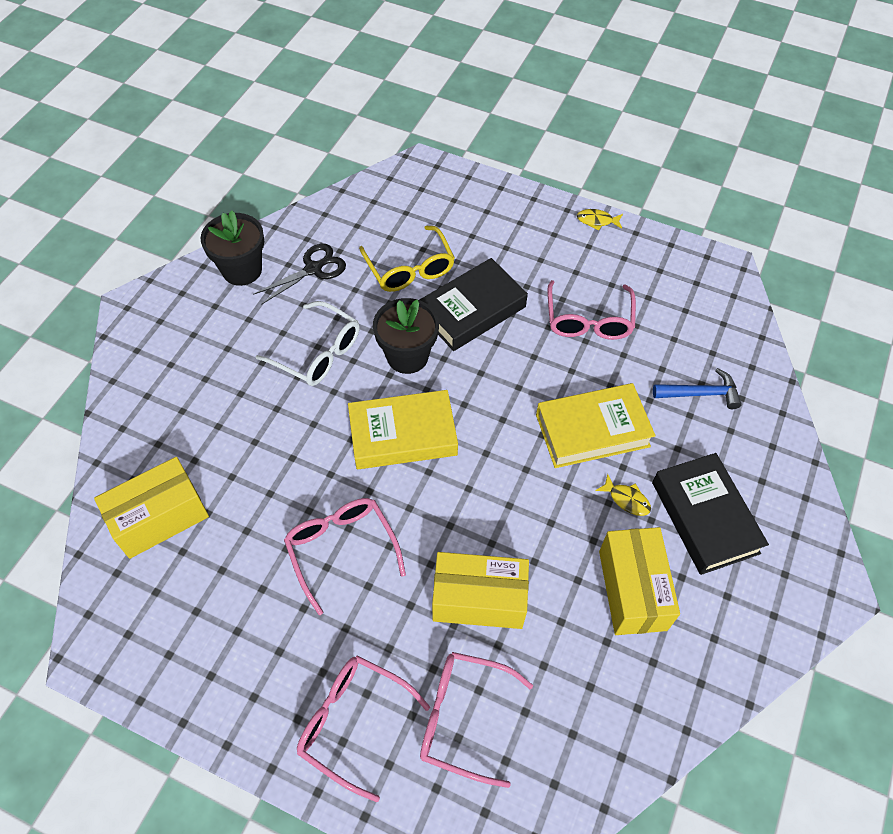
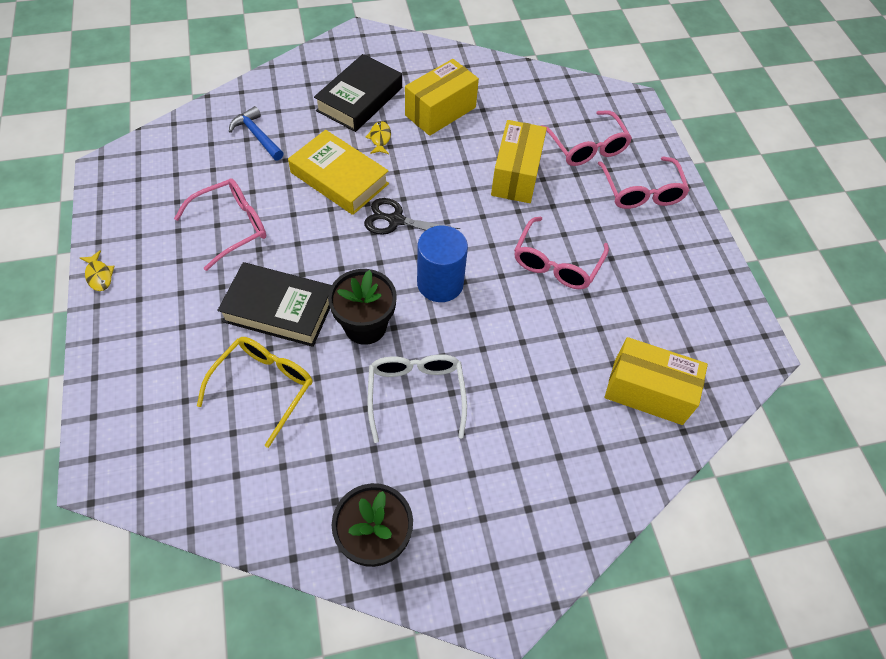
camera: 130 degrees left, 0 degrees up
(313, 269) = (324, 471): black scissors -> black scissors (396, 220)
(403, 435) = (440, 283): yellow book -> blue cylinder
(479, 599) = (516, 175): yellow box -> yellow box turned 45 degrees clockwise

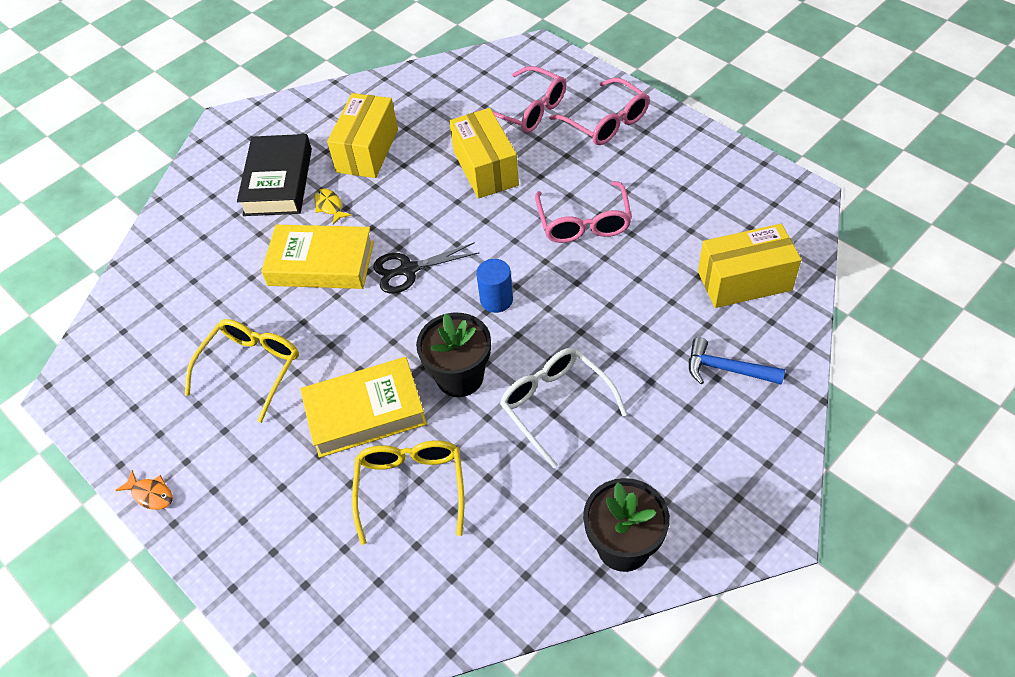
camera: 25 degrees left, 5 degrees down
(99, 275) = (151, 494): yellow fish -> orange fish
(232, 226) = (251, 368): pink glasses -> yellow glasses
(257, 135) = (202, 271): blue hammer -> blue hammer (726, 369)
(279, 309) = (365, 412): black book -> yellow book
(440, 283) = (496, 300): blue cylinder -> blue cylinder, size x0.64

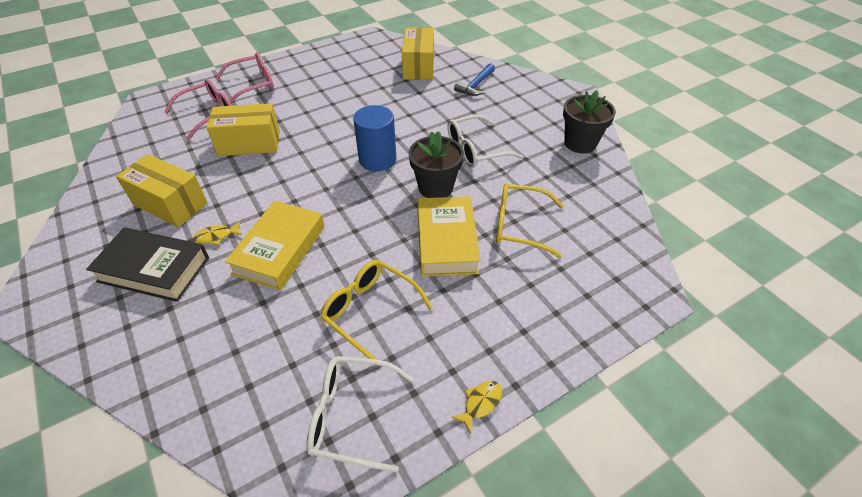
camera: 80 degrees left, 5 degrees down
(133, 391) = (351, 415): none -> white glasses
(151, 494) = (480, 403): orange fish -> yellow fish
(408, 270) = (321, 198): black scissors -> none
(496, 300) = (377, 159): blue cylinder -> blue cylinder, size x1.55
(584, 223) = (335, 111): pink glasses -> none

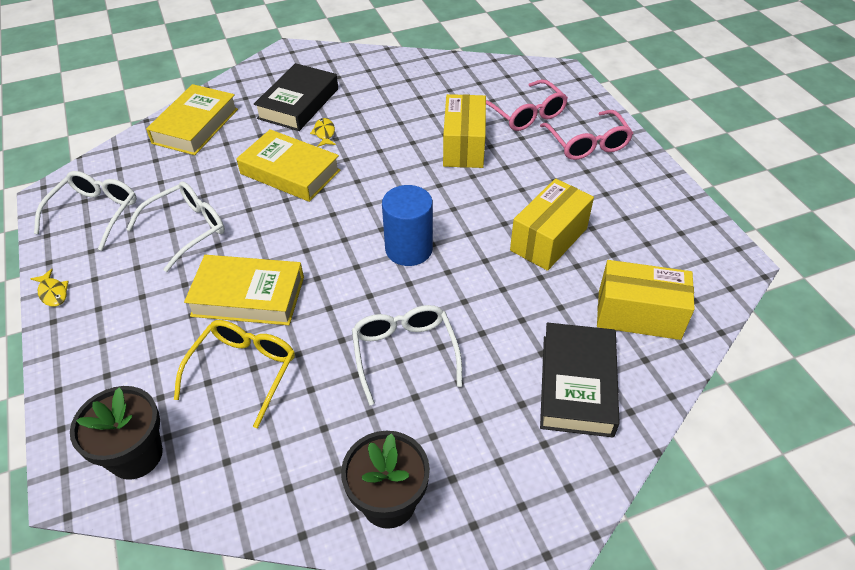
camera: 100 degrees right, 0 degrees up
(170, 204) = (379, 103): yellow box -> yellow box (549, 239)
(181, 363) = (195, 126): none -> yellow book
(370, 311) = (187, 229): yellow glasses -> white glasses
(435, 187) = (340, 298): black flower pot -> black flower pot (136, 455)
(475, 85) = (577, 384): blue hammer -> black book

